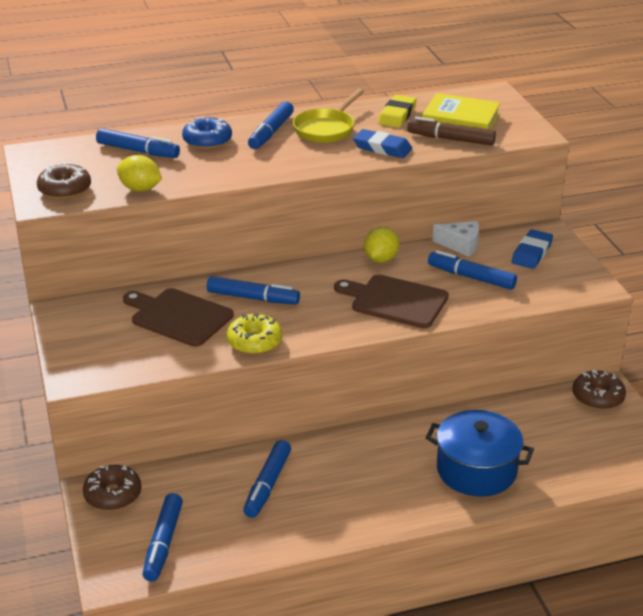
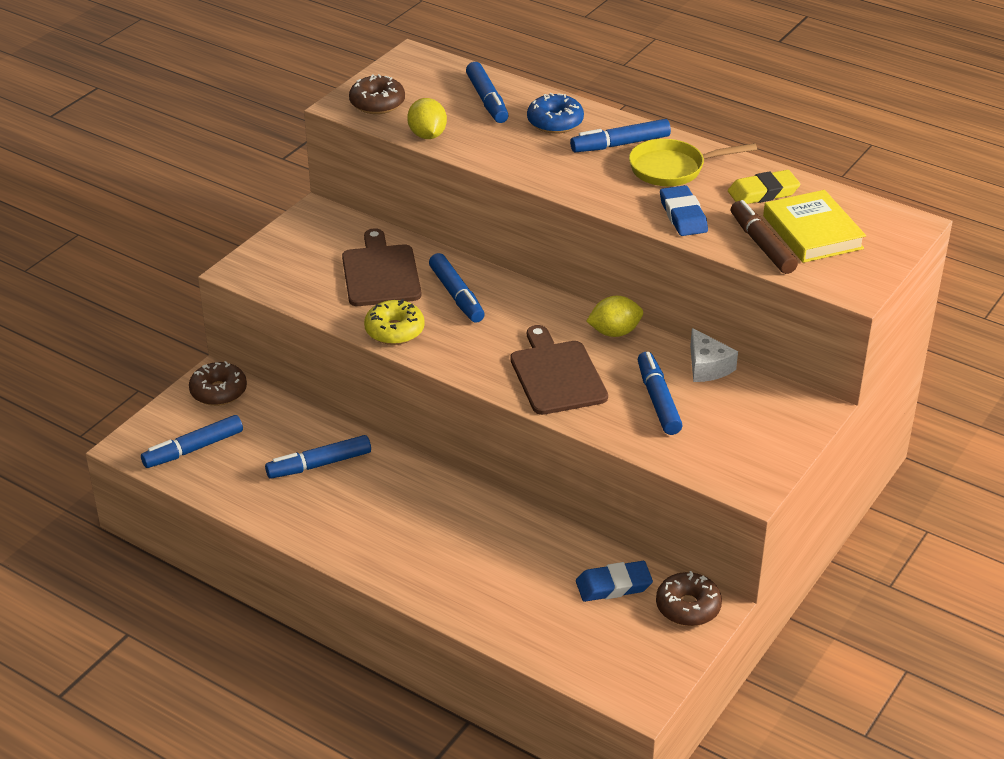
camera: 50 degrees right, 5 degrees up
(476, 470) = (478, 577): blue pot -> none
(532, 253) = (756, 418): blue eraser -> blue eraser (613, 585)

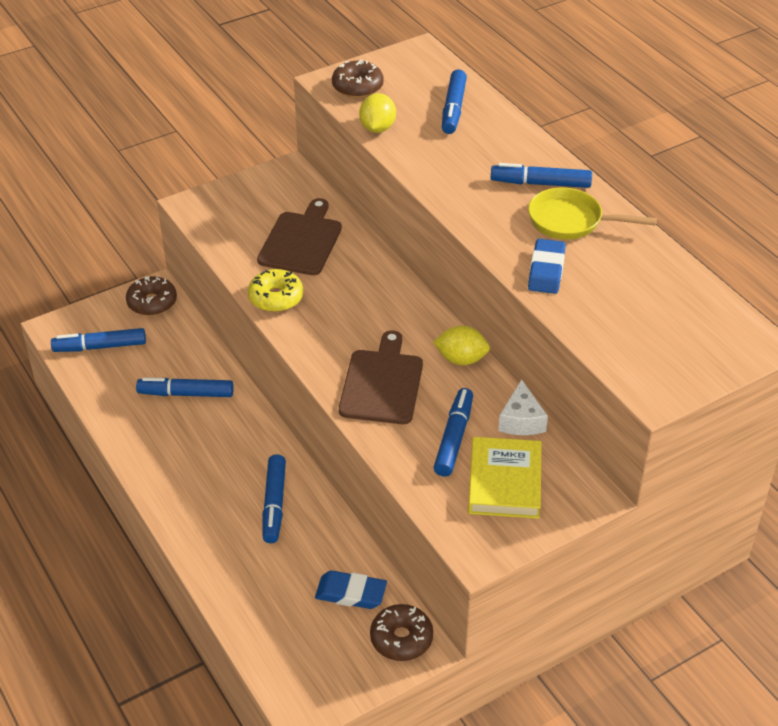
camera: 25 degrees right, 5 degrees up
(456, 295) = (350, 281): blue marker -> blue marker (274, 504)
(555, 122) = (497, 146): blue donut -> none
(762, 245) = (598, 322): brown marker -> none
(763, 192) = (639, 269): yellow eraser -> none
(812, 232) = (657, 324): yellow book -> yellow book (504, 482)

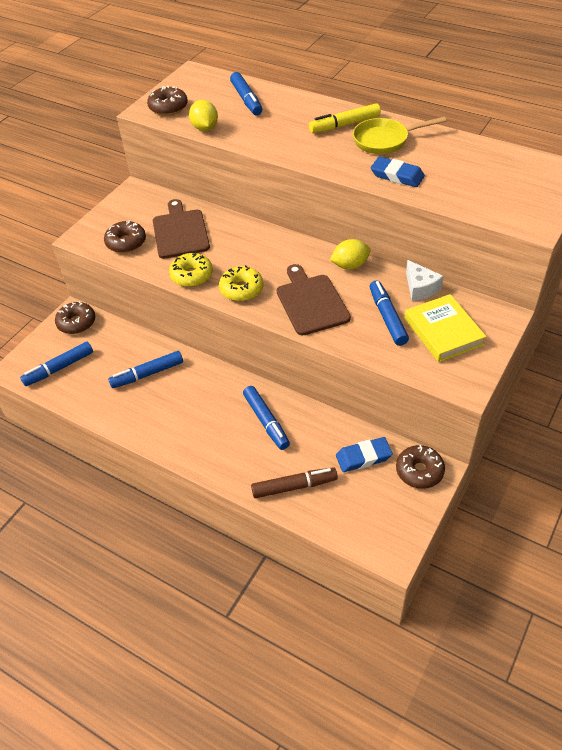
camera: 25 degrees left, 5 degrees up
(234, 230) = (126, 242): none -> brown donut
(251, 588) = (294, 486): none -> brown marker
(317, 336) = (241, 289): none -> yellow donut
(541, 183) = (345, 125): blue marker -> yellow marker
(546, 270) = (397, 175): blue eraser -> blue eraser turned 45 degrees counterclockwise

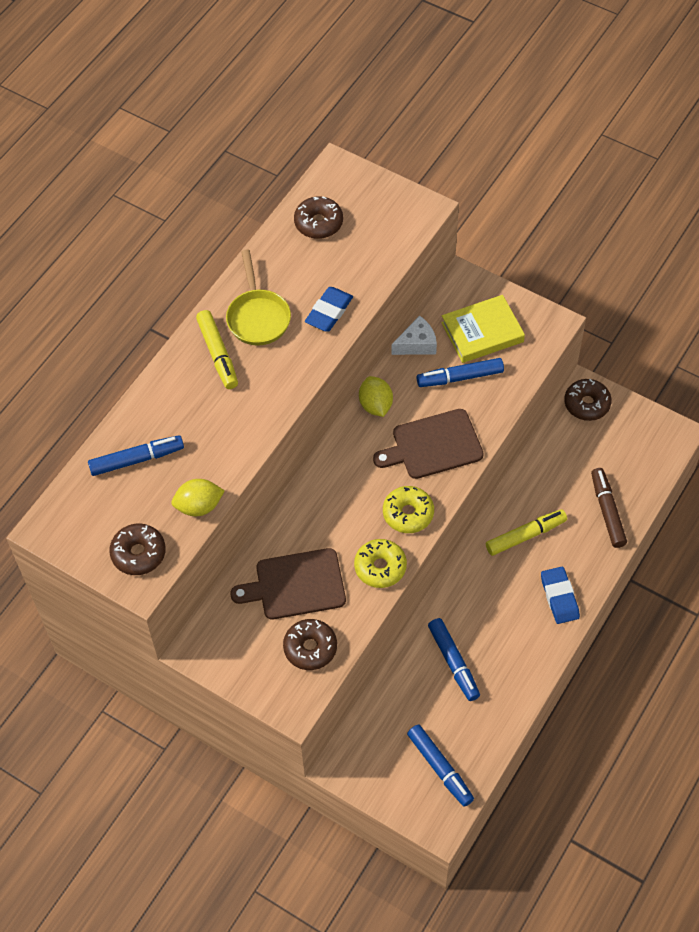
camera: 90 degrees left, 10 degrees up
(76, 323) = (360, 758): brown donut -> brown donut (318, 223)
(266, 421) = (525, 536): blue marker -> yellow marker
(363, 457) = (571, 449): blue eraser -> blue eraser (559, 597)

